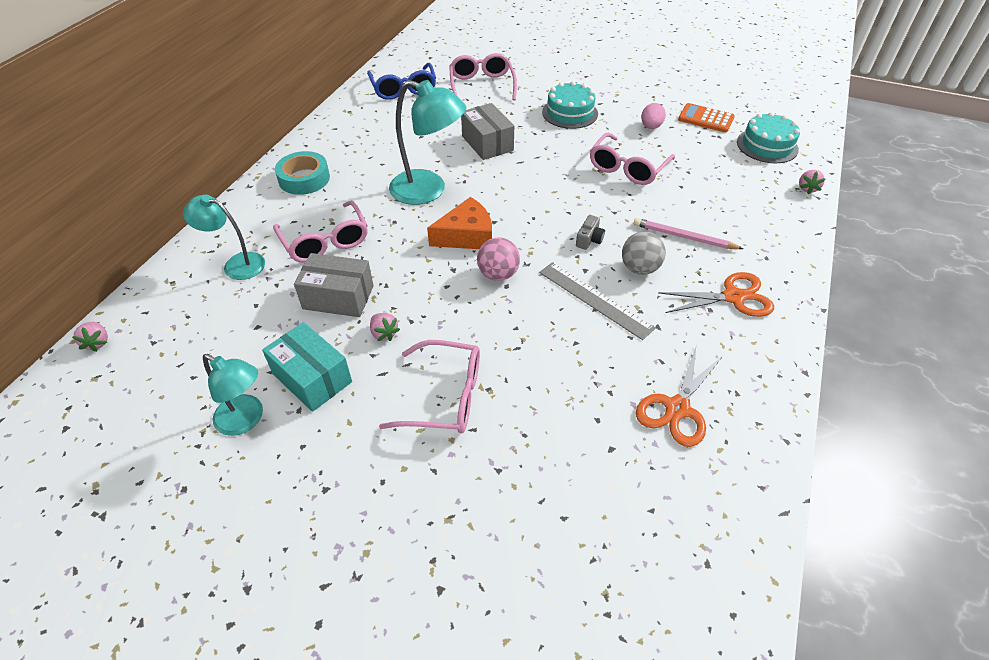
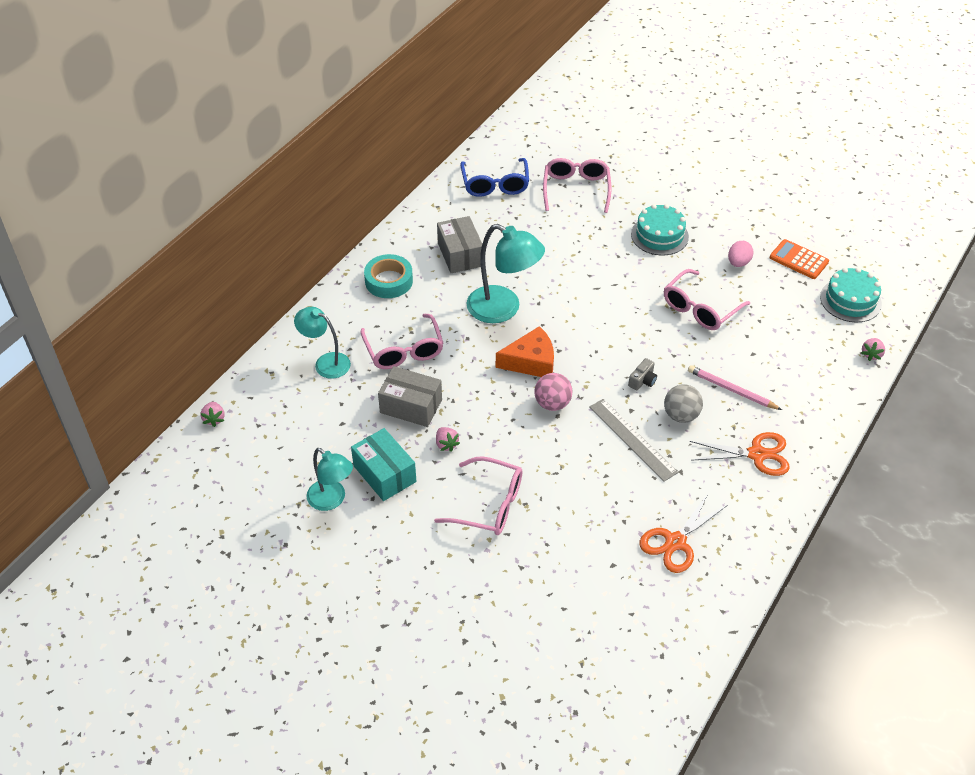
camera: 10 degrees right, 0 degrees up
(487, 143) = (568, 262): grey box -> grey box (460, 254)

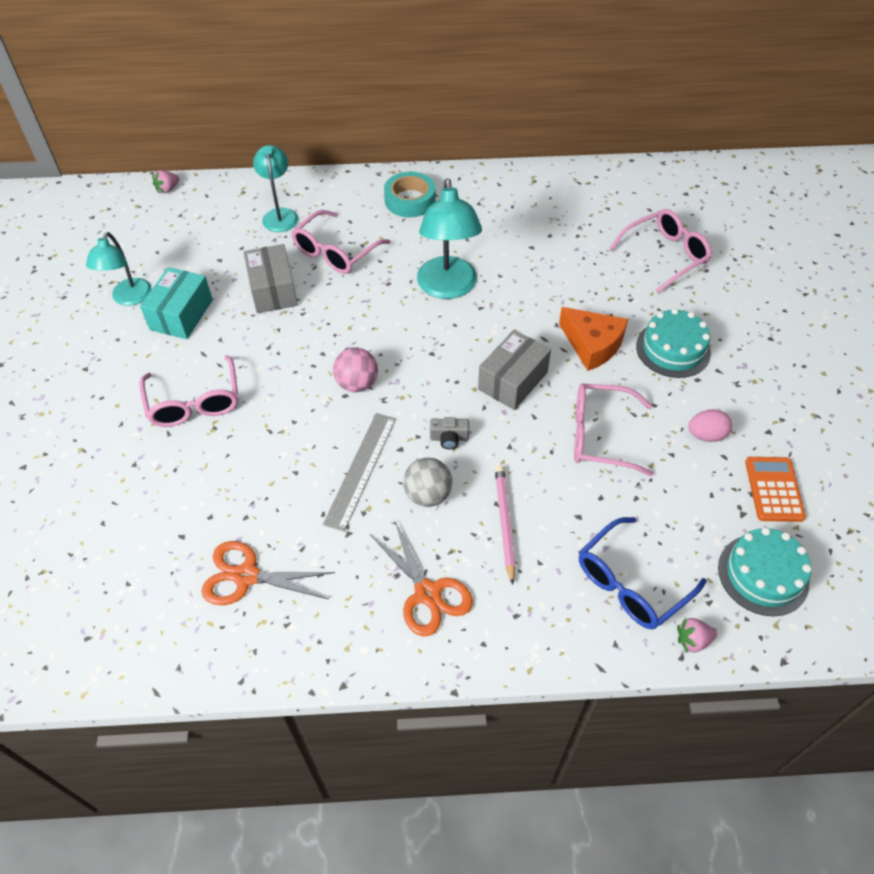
camera: 55 degrees right, 5 degrees up
(446, 444) = (246, 336): pink strawberry -> none
(460, 254) = (488, 225): grey box -> grey box (513, 381)
(495, 185) = (605, 200): blue glasses -> blue glasses (630, 583)
(531, 361) = (398, 341): orange cheese -> orange cheese (592, 345)

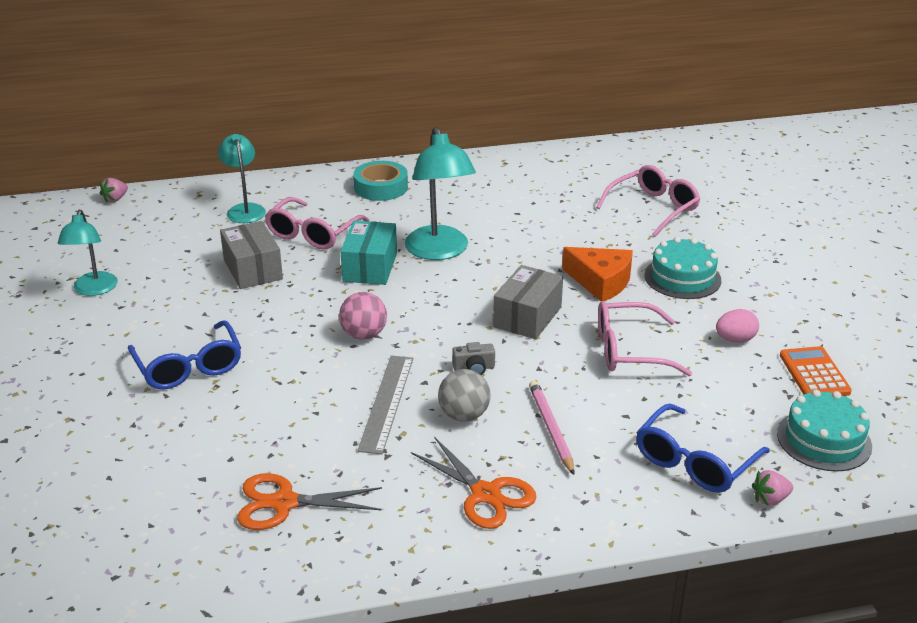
camera: 10 degrees left, 20 degrees down
(181, 315) = (156, 298): turquoise box -> turquoise box (370, 267)
(194, 402) = (189, 367): pink glasses -> blue glasses

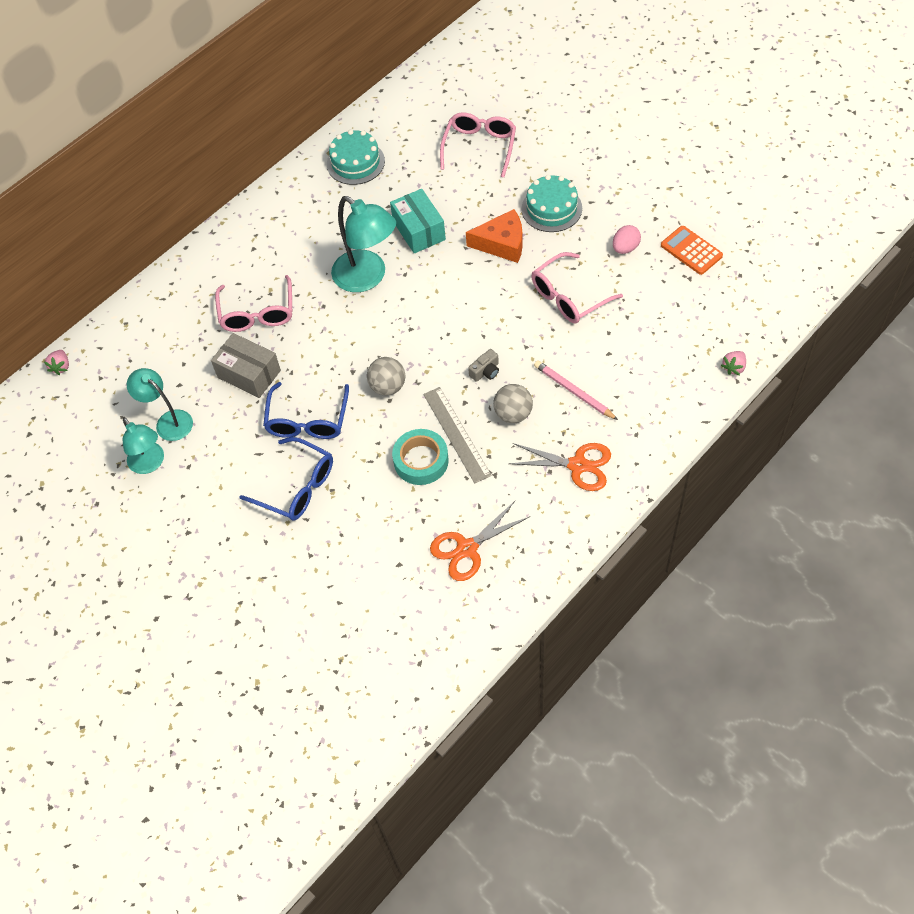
camera: 30 degrees left, 25 degrees up
(244, 209) = (179, 318): turquoise lamp -> turquoise lamp (168, 421)
(364, 335) = (388, 386): pink ball -> grey ball
(370, 267) = (332, 322): turquoise box -> turquoise box (419, 230)
(381, 187) = (262, 235): turquoise tape -> turquoise tape (421, 461)
(527, 317) = (481, 305): grey box -> none
(694, 462) = (674, 365): blue glasses -> blue glasses (307, 421)
(824, 440) = (732, 303): turquoise cake -> turquoise cake (355, 162)

